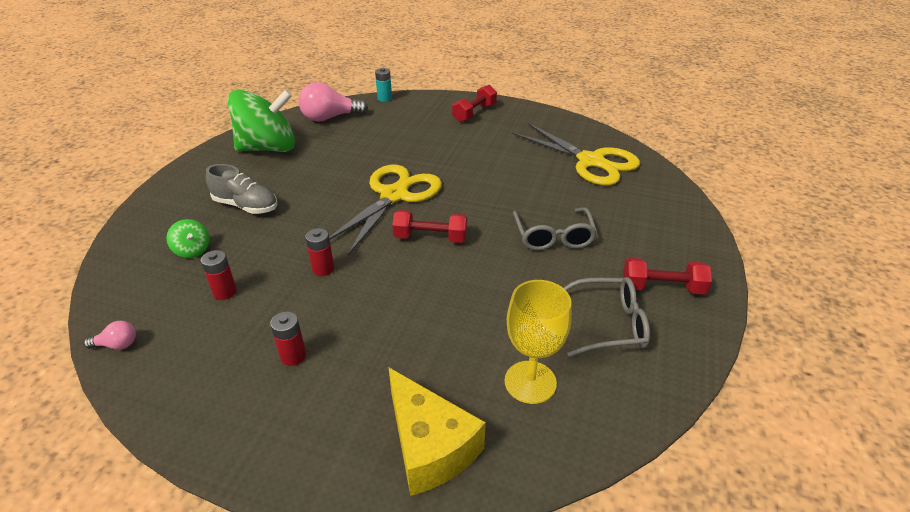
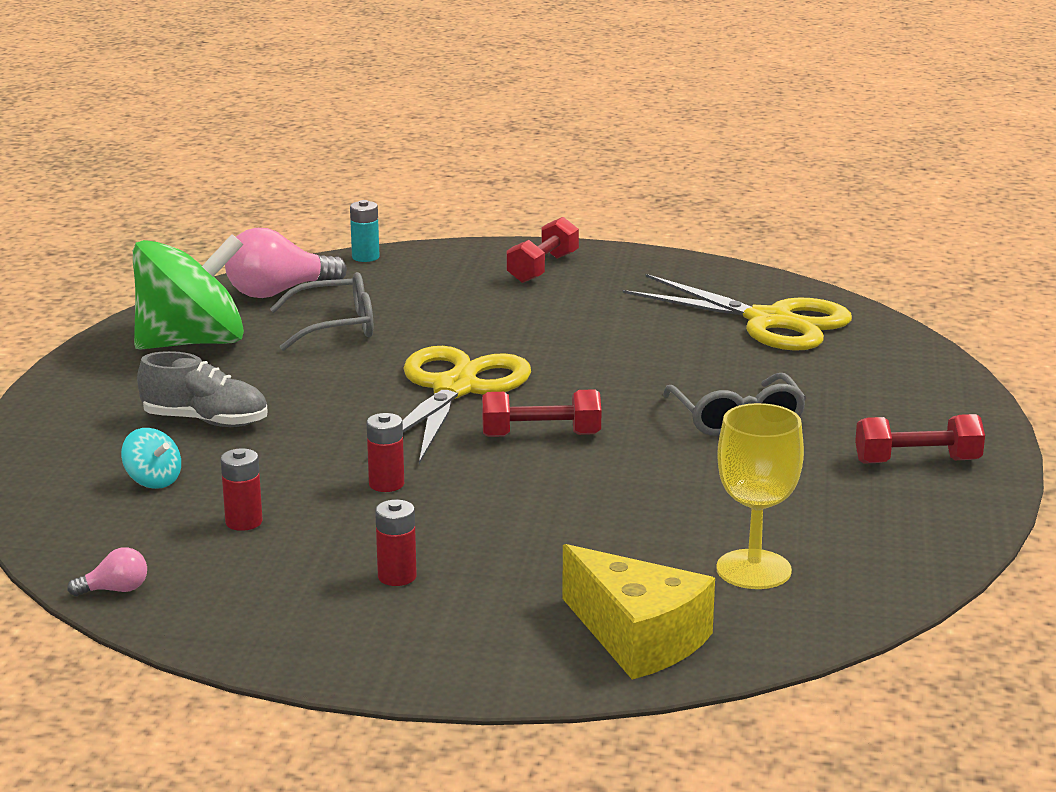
camera: 10 degrees left, 15 degrees down
(192, 250) = (153, 480): green spinning top -> turquoise spinning top
(607, 324) = (846, 505): grey glasses -> grey glasses (334, 327)

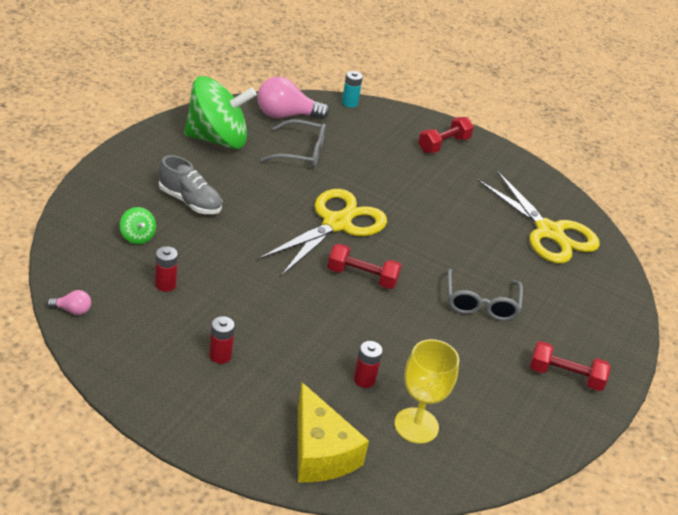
camera: 15 degrees right, 15 degrees up
(153, 480) = (137, 236): turquoise spinning top -> green spinning top
(386, 484) = (256, 284): red battery -> red battery (364, 380)

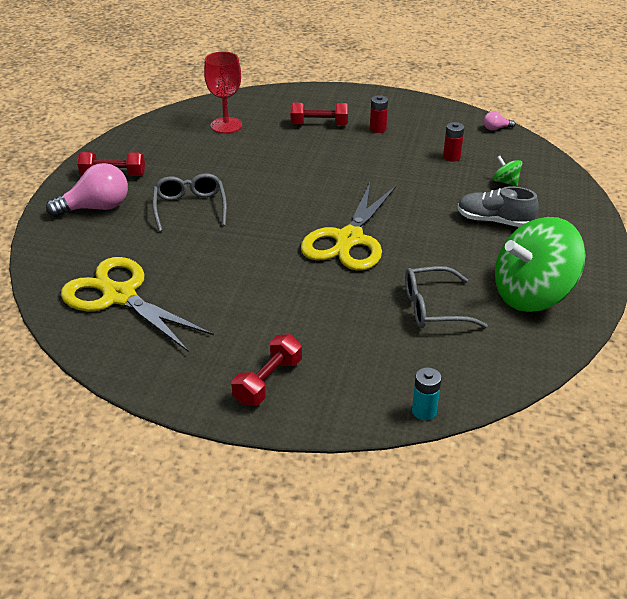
camera: 170 degrees right, 0 degrees up
(286, 115) = (488, 356): pink light bulb -> pink light bulb (96, 208)
(320, 452) = (284, 102): yellow cheese -> none
(362, 277) = (303, 201): red dumbbell -> red dumbbell (319, 124)
(364, 380) = (271, 139): red battery -> none
(416, 425) = (226, 125): yellow goblet -> red goblet

